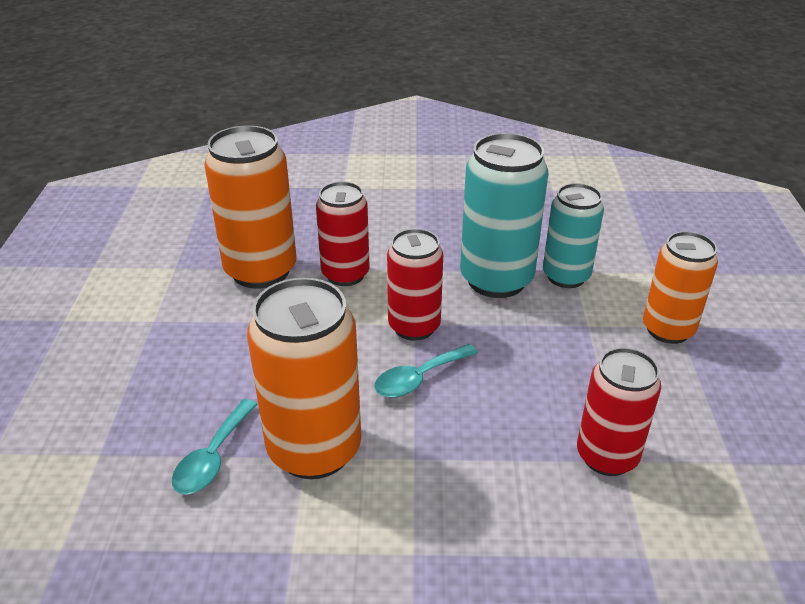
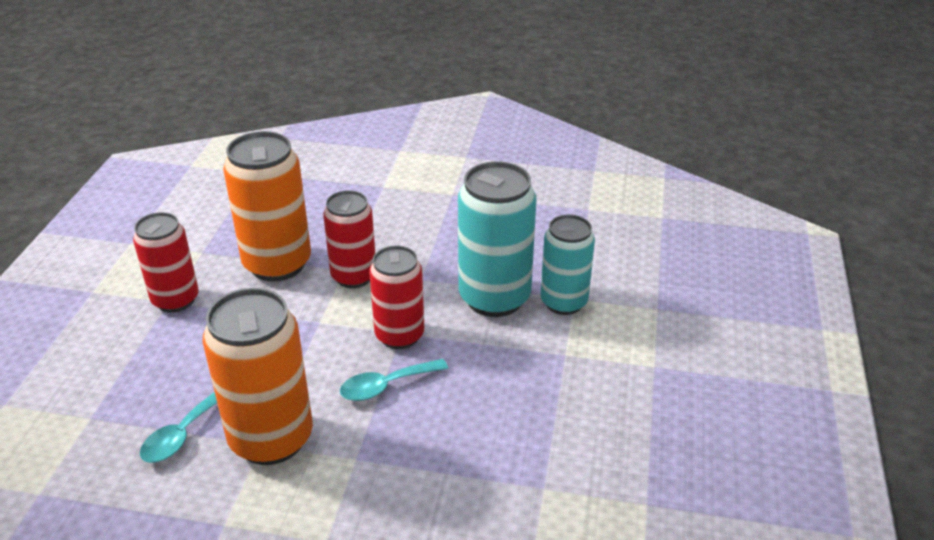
camera: 10 degrees right, 0 degrees up
(607, 456) = (530, 481): red can -> red can (175, 300)
(668, 330) = (641, 368): orange can -> none

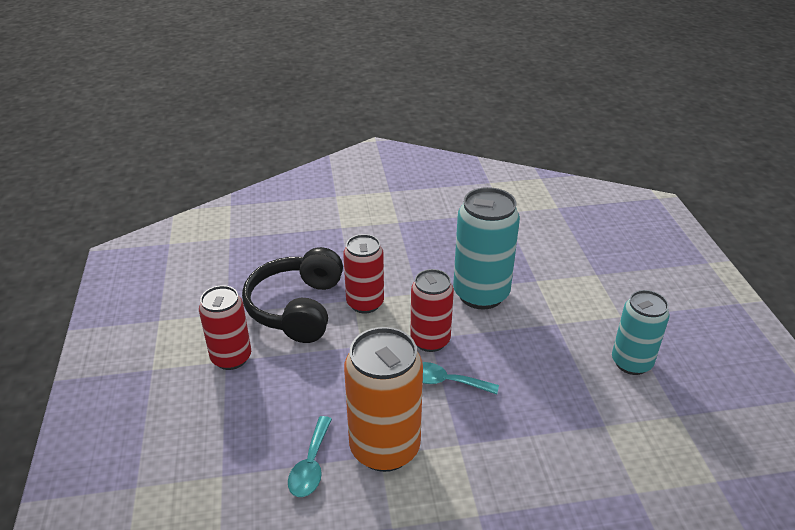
camera: 20 degrees left, 0 degrees up
(277, 264) = (297, 308): orange can -> black headphones
(386, 386) = (445, 382): turquoise spoon -> turquoise spoon turned 60 degrees clockwise
(564, 302) = (531, 285): turquoise can -> turquoise can (631, 363)

